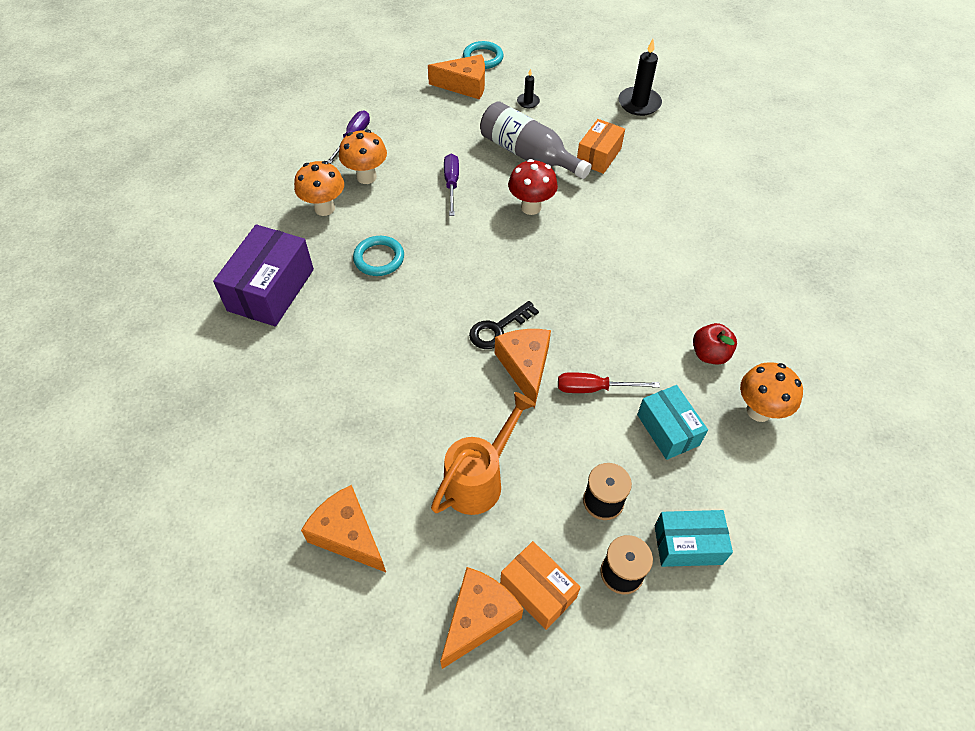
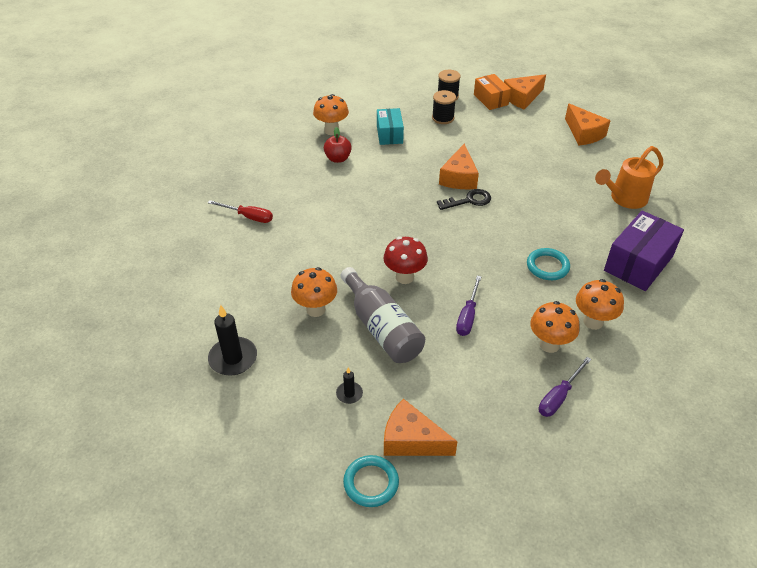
camera: 160 degrees left, 10 degrees down
(479, 479) = (506, 138): orange watering can -> orange watering can (624, 199)
(594, 388) = (421, 159): red screwdriver -> red screwdriver (248, 217)
(599, 156) = (316, 309): orange box -> orange mushroom
(688, 544) = (409, 98): turquoise box -> none

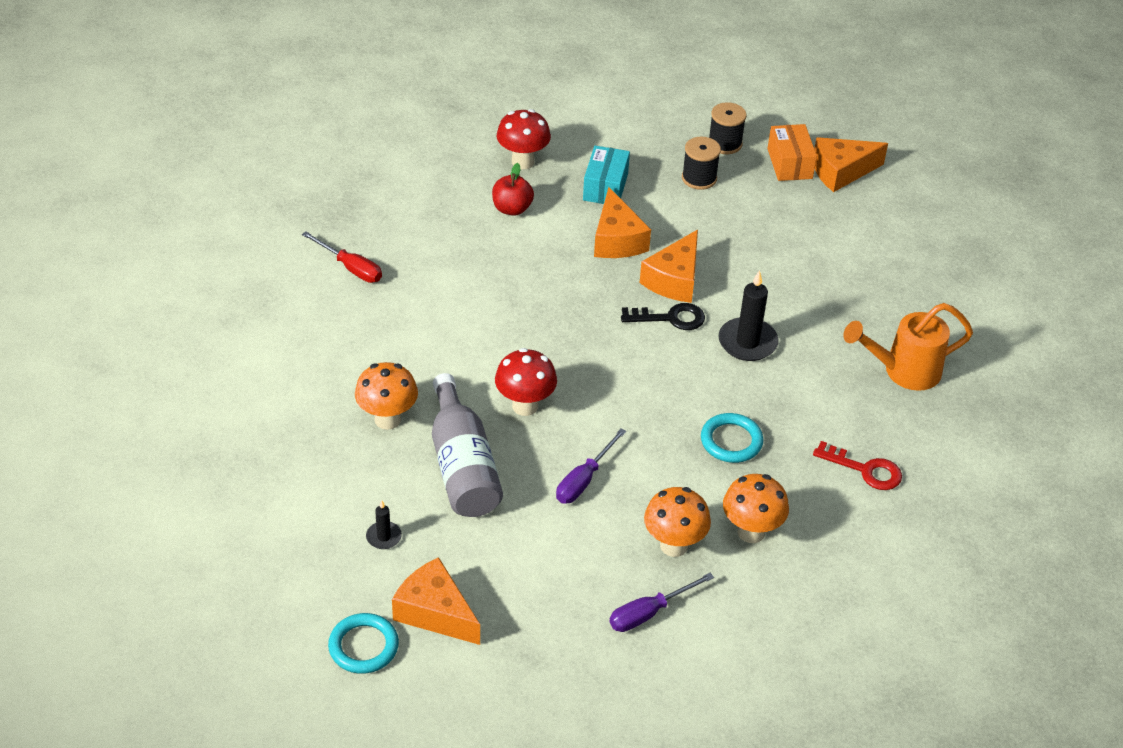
camera: 15 degrees right, 0 degrees up
(233, 358) = (258, 455): black candle -> black candle (747, 342)
(331, 131) = (522, 162): orange mushroom -> red mushroom
(584, 133) = (904, 253): orange cheese -> orange cheese (617, 239)
(638, 263) = (865, 470): purple box -> red key

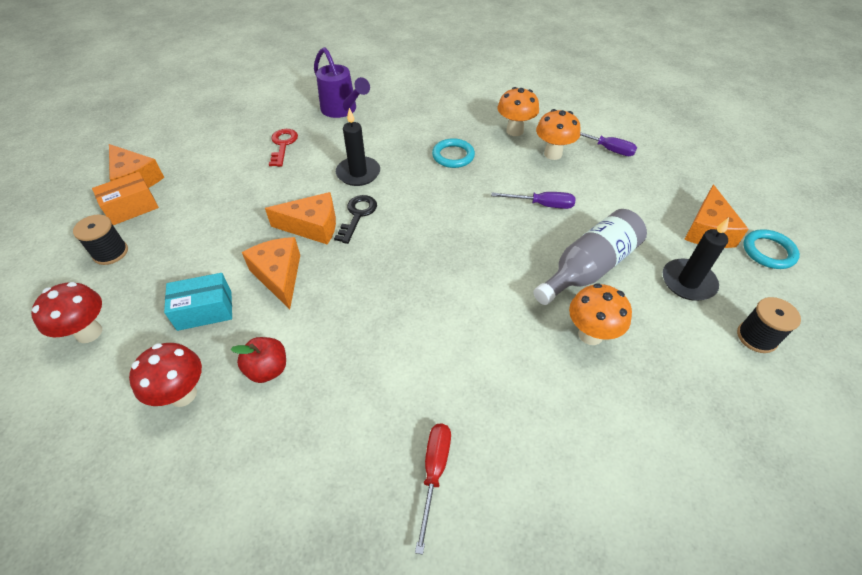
camera: 115 degrees left, 5 degrees up
(383, 537) = (688, 282): black candle -> black candle, size x1.89
(525, 406) = (505, 258): red mushroom -> red mushroom (89, 332)
(617, 239) = (279, 276): orange cheese -> orange cheese turned 75 degrees counterclockwise
(670, 318) = (357, 215): black key -> black key turned 45 degrees clockwise
(699, 178) = (170, 253): black spool -> black spool (756, 337)
(865, 470) = (433, 106): red key -> red key (283, 145)
(903, 371) = (342, 110): orange watering can -> purple watering can

